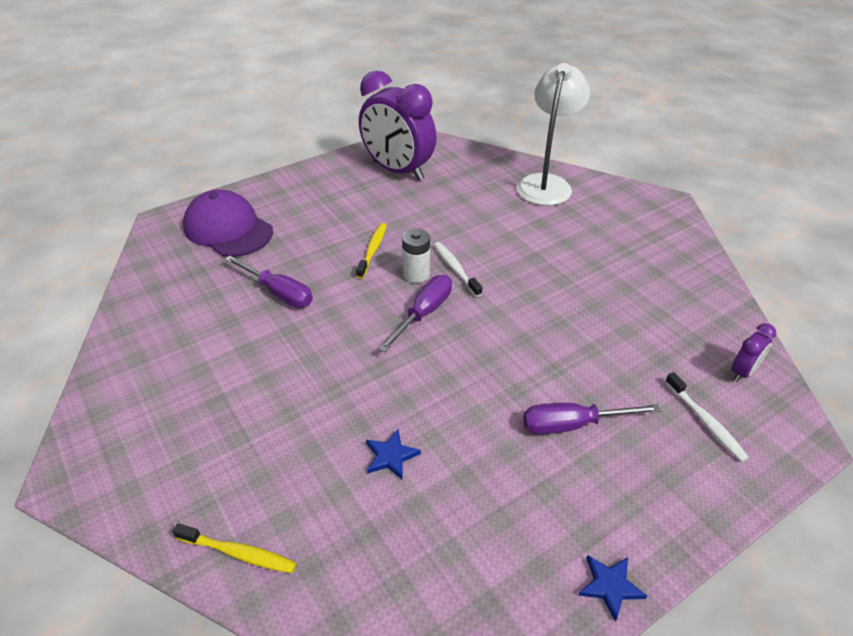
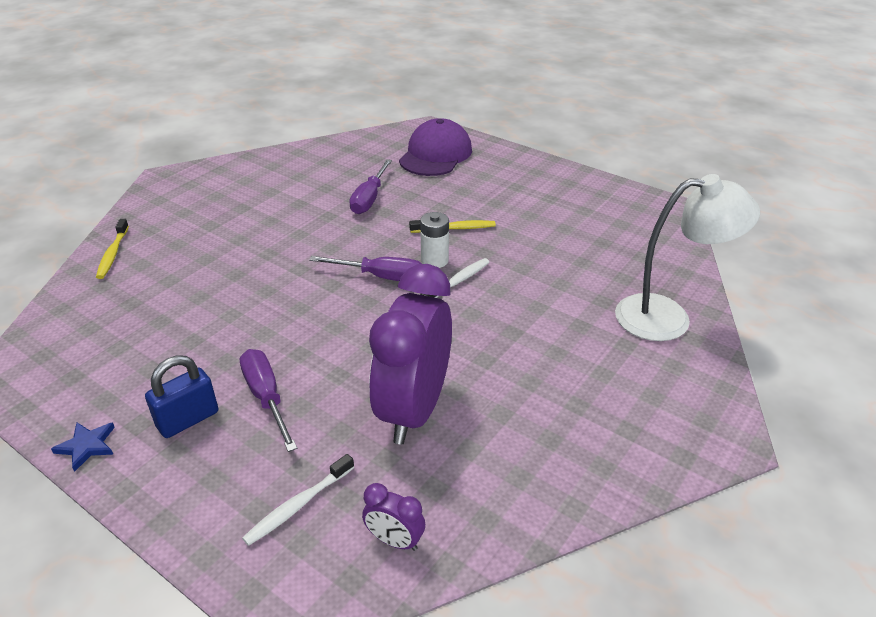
camera: 70 degrees right, 5 degrees down
(391, 456) = (206, 297): blue star -> none
(398, 171) = (596, 212): purple clock -> purple clock (413, 410)
(589, 490) = (188, 419): none -> blue padlock

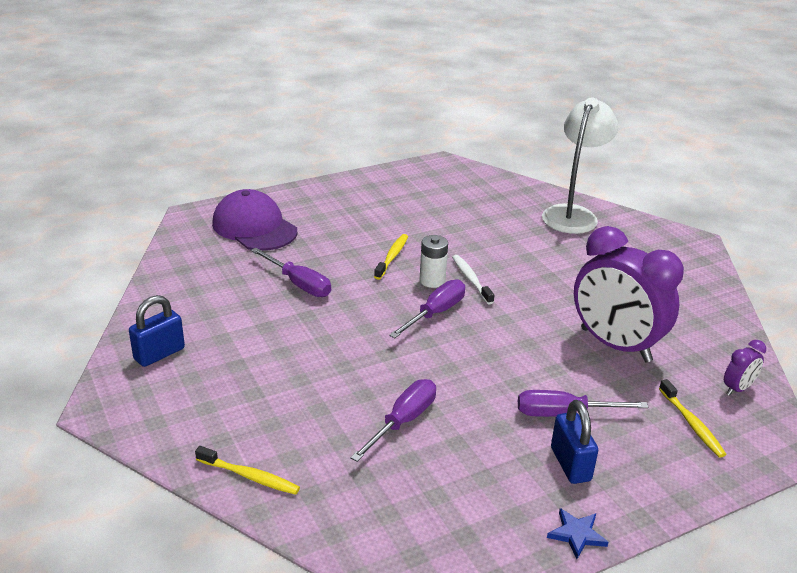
camera: 65 degrees left, 5 degrees down
(208, 303) = (403, 421): none -> purple screwdriver
(236, 175) = (159, 354): none -> blue padlock
(298, 505) = (692, 424): white toothbrush -> yellow toothbrush

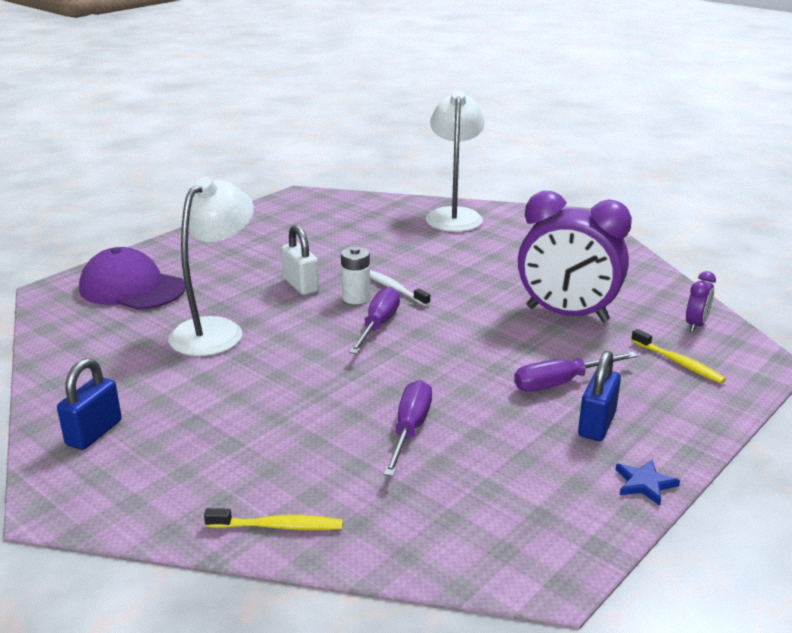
camera: 20 degrees left, 5 degrees down
(299, 284) = (216, 330): purple screwdriver -> white lamp
(392, 257) = (301, 285): yellow toothbrush -> white padlock
(570, 464) = (596, 424): blue padlock -> blue padlock turned 60 degrees clockwise

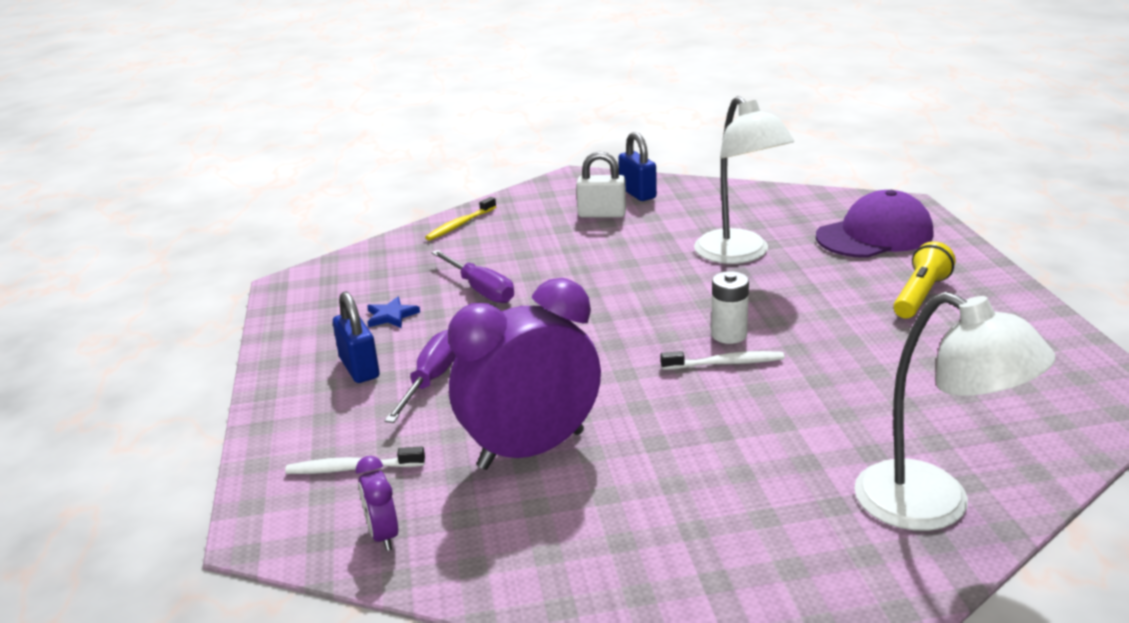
camera: 130 degrees right, 0 degrees up
(231, 255) = (920, 295): none -> yellow flashlight
(301, 285) = (793, 314): white padlock -> white padlock (602, 214)
(378, 325) = (655, 328): purple screwdriver -> none
(644, 484) = (279, 353): blue star -> blue star (391, 316)
(678, 363) = (352, 468): yellow toothbrush -> white toothbrush

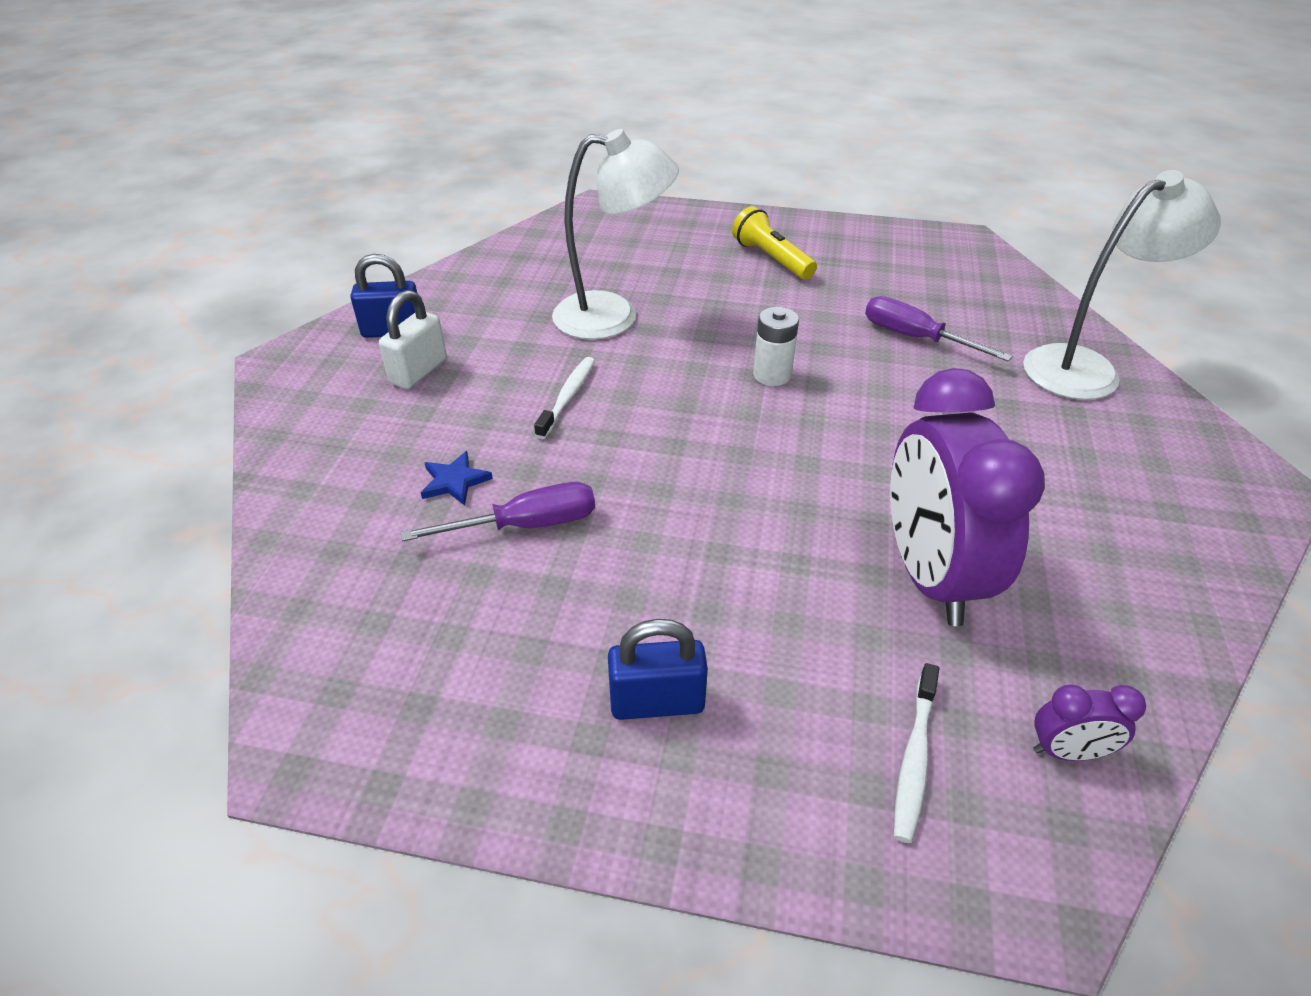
camera: 70 degrees left, 15 degrees up
(391, 316) = (527, 634): blue star -> blue star (454, 481)
(431, 380) = (734, 628): purple screwdriver -> purple screwdriver (915, 338)
(460, 225) = (306, 498): yellow toothbrush -> none
(725, 363) = (824, 394): white toothbrush -> white toothbrush (567, 397)
(874, 235) = (644, 238): purple cap -> none

